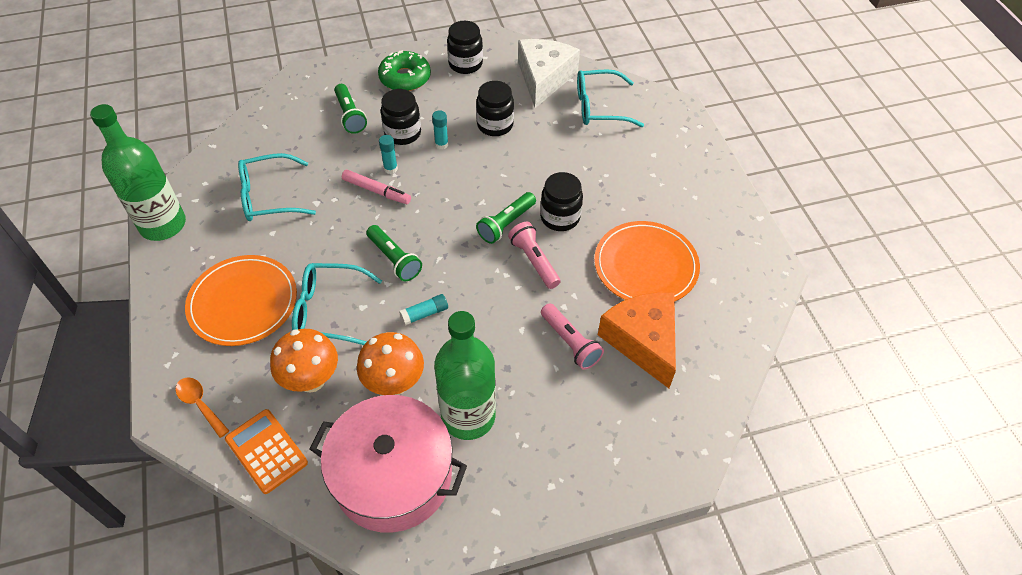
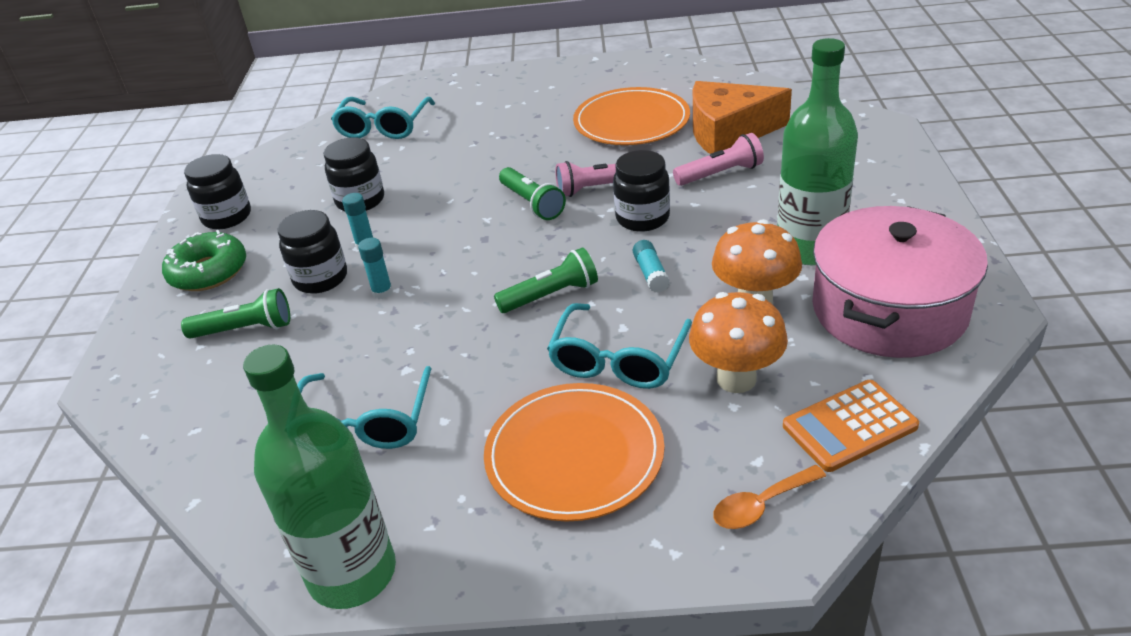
camera: 70 degrees left, 15 degrees down
(376, 191) = (418, 307): pink marker -> none
(544, 78) = (305, 159): white cheese -> none
(560, 217) = (540, 166): black jar -> black jar (642, 218)

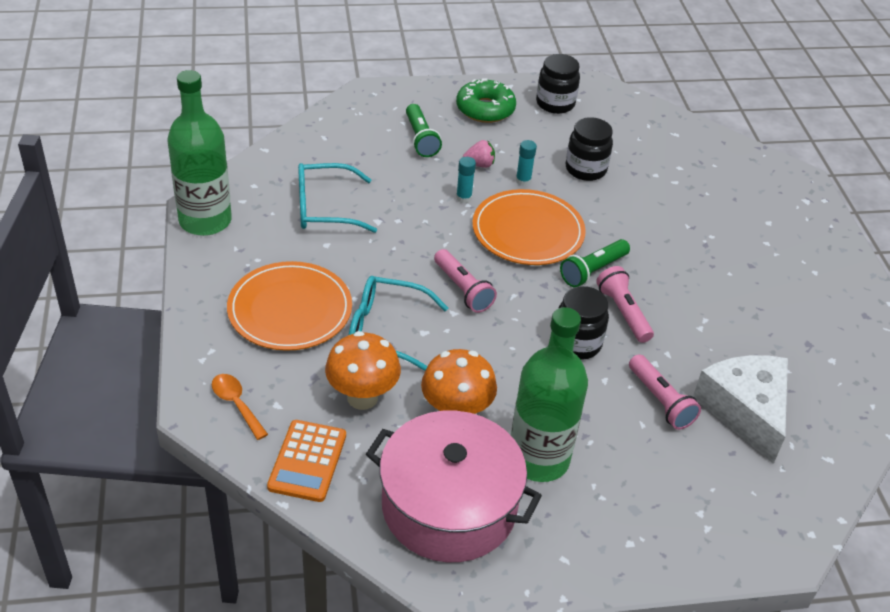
camera: 75 degrees right, 5 degrees up
(321, 278) = (479, 164): black jar -> pink strawberry
(383, 127) = (708, 166): turquoise glasses -> none
(551, 295) = (463, 289): green flashlight -> pink flashlight
(631, 121) = (753, 334): orange plate -> orange plate (528, 231)
(651, 274) = (494, 349): turquoise glue stick -> none
(728, 132) = (745, 411): orange cheese -> white cheese
(849, 426) = (307, 461): orange calculator -> orange calculator turned 135 degrees counterclockwise

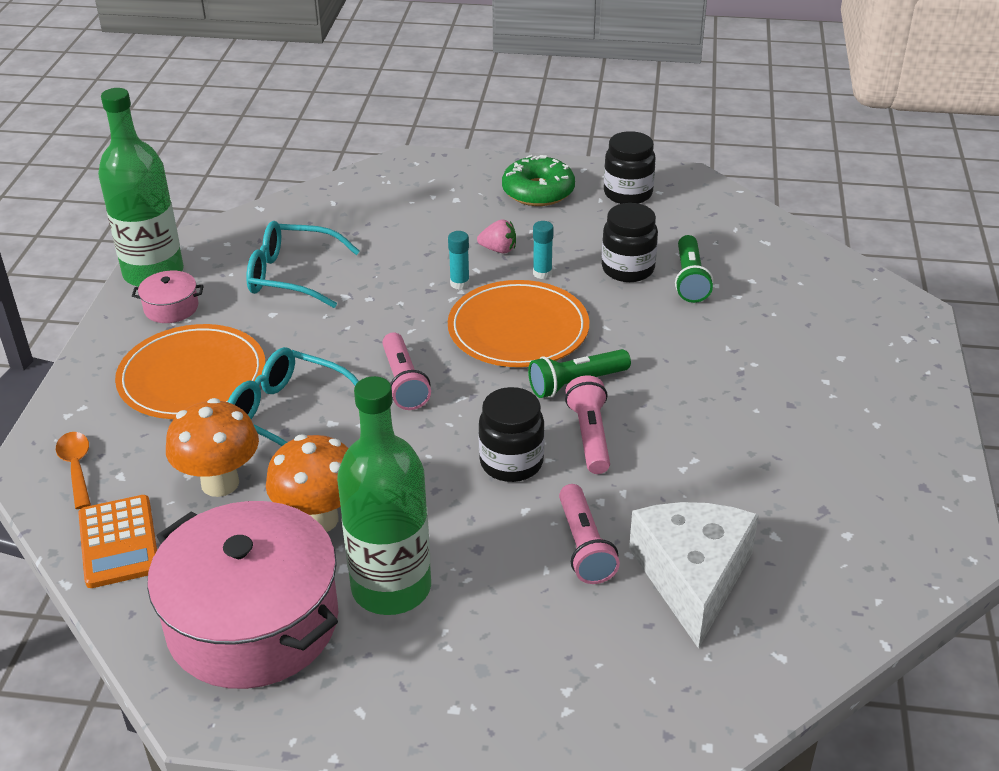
camera: 20 degrees right, 5 degrees down
(238, 250) = (171, 308): none -> pink pot
(307, 461) = (119, 542): orange calculator -> orange calculator turned 45 degrees counterclockwise
(420, 139) = (443, 215): green flashlight -> green flashlight (690, 280)

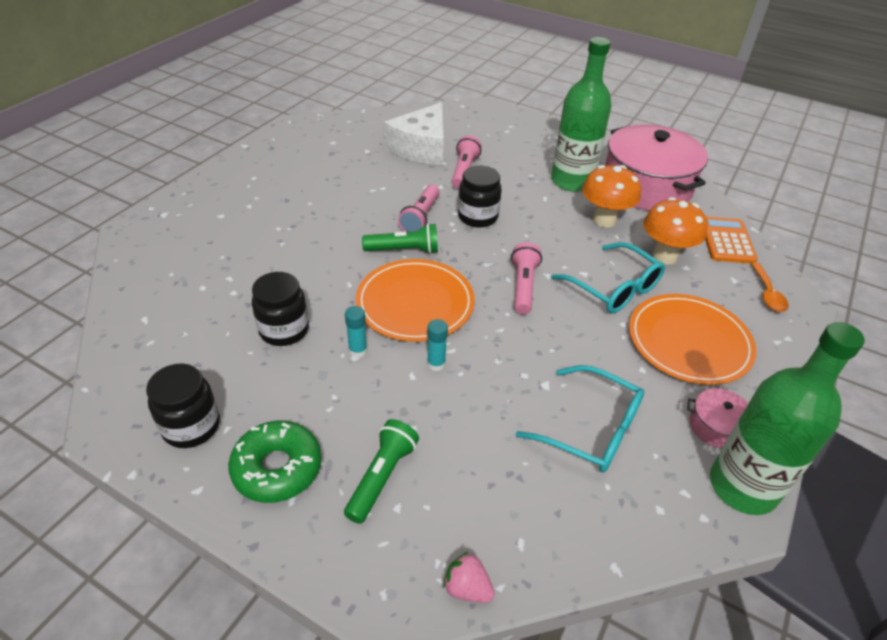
camera: 160 degrees left, 5 degrees up
(498, 250) = (377, 393): pink strawberry -> pink strawberry (467, 588)
(690, 280) = (247, 303): green flashlight -> green flashlight (382, 477)

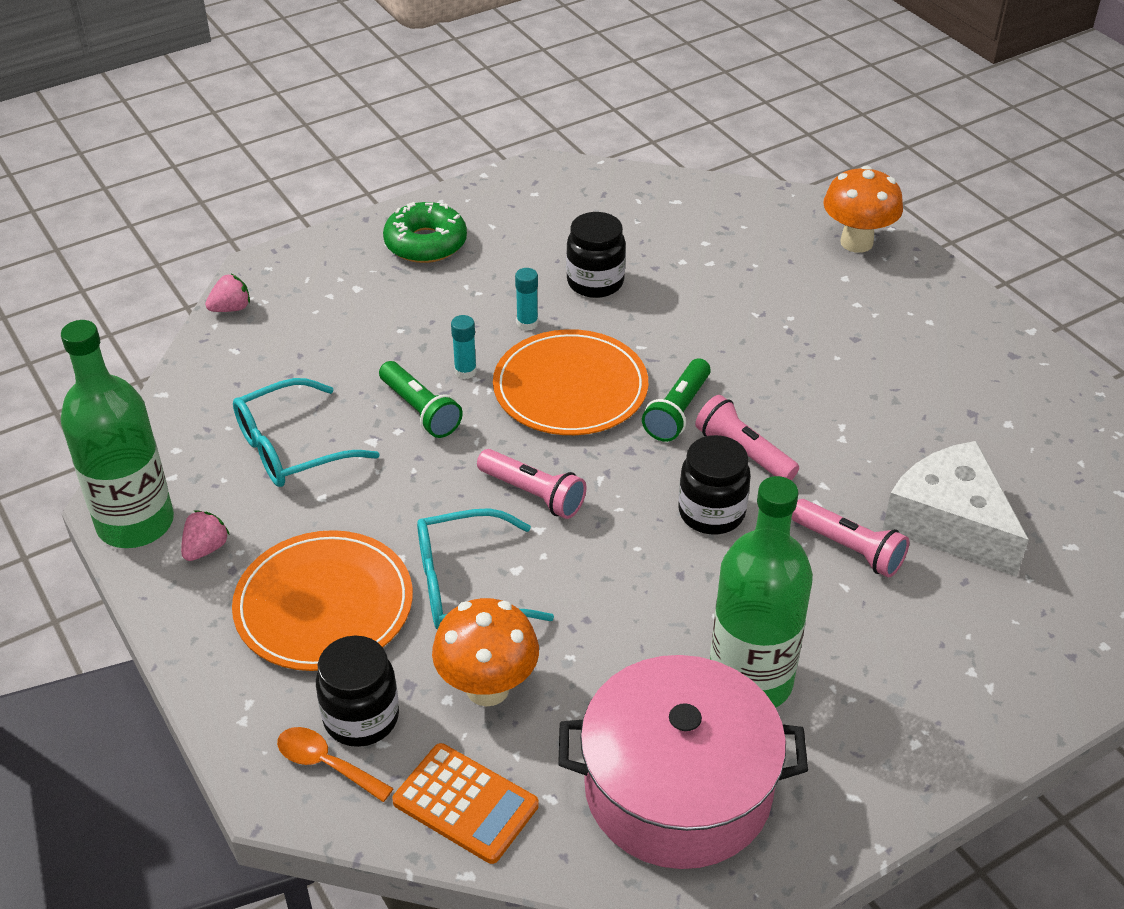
camera: 120 degrees right, 0 degrees up
(191, 426) = (509, 208): black jar -> black jar (361, 718)
(382, 477) = (366, 295): green flashlight -> green flashlight (420, 410)
(604, 220) = (618, 663): orange mushroom -> orange mushroom (856, 242)
(716, 426) = (206, 548): pink pot -> pink strawberry

